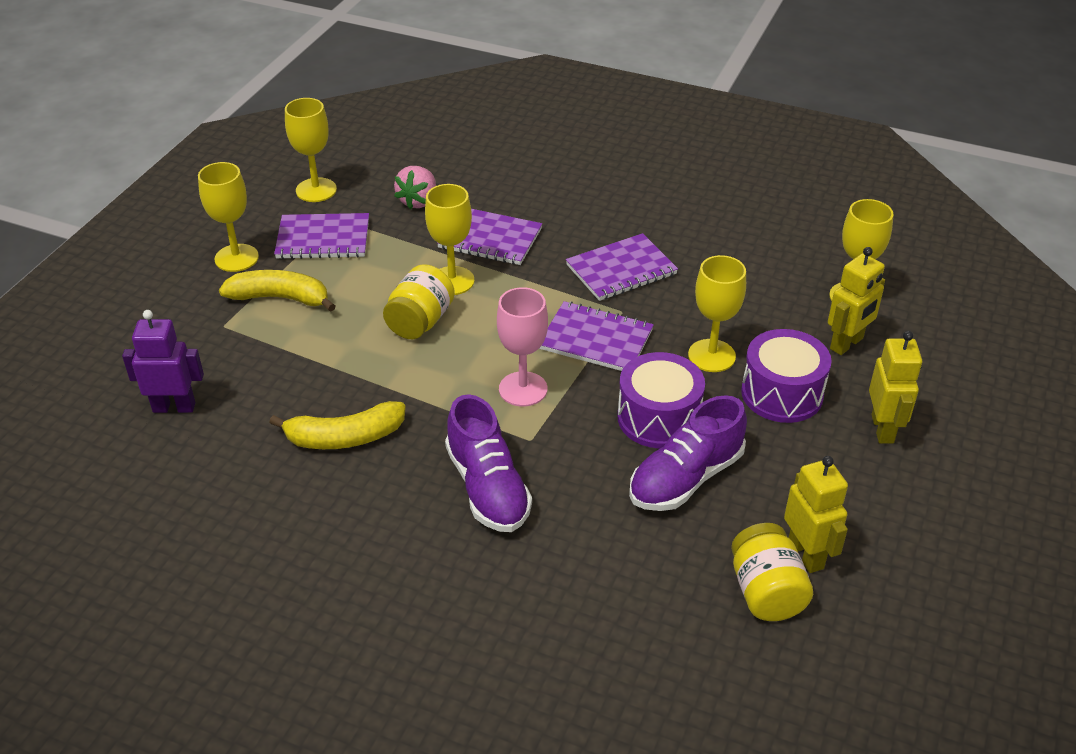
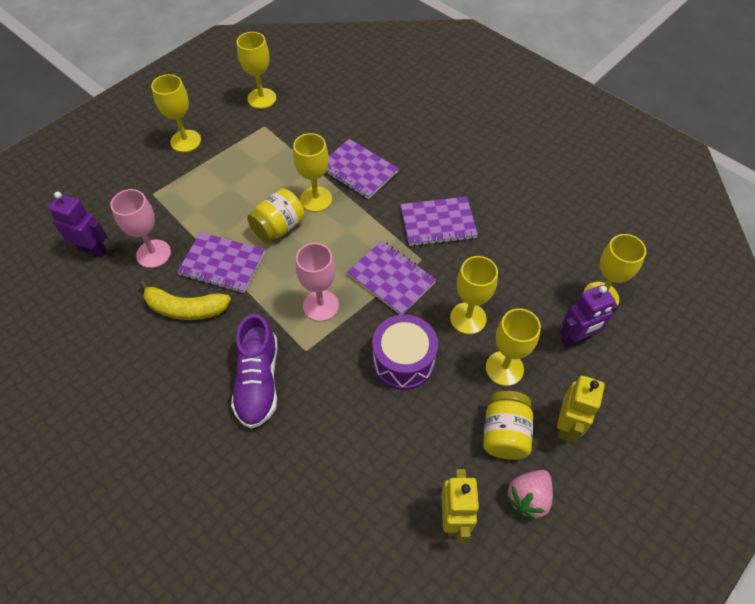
camera: 20 degrees right, 15 degrees up
(264, 390) = (153, 254): none -> pink goblet
(280, 298) = (198, 181): yellow banana -> none
(323, 239) = (247, 140): purple notebook -> purple notebook (222, 264)
(418, 201) = (324, 125): pink strawberry -> pink strawberry (528, 498)
(685, 478) = (398, 420): purple shoe -> none
(766, 592) = (408, 540): yellow jar -> yellow jar (504, 433)
(782, 393) = (504, 368): purple drum -> yellow goblet
(847, 344) = (576, 339): yellow robot -> purple robot

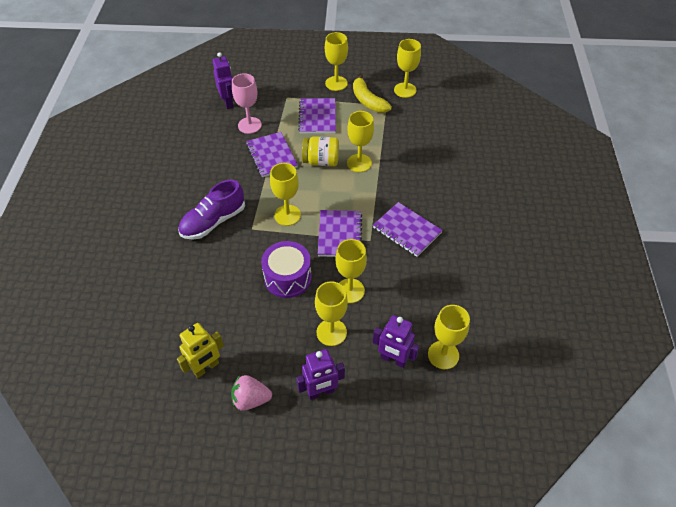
camera: 50 degrees right, 5 degrees down
(185, 308) = (229, 161): yellow banana -> yellow banana (368, 101)
(320, 305) = (287, 215): pink goblet -> yellow goblet
(358, 170) = (403, 167): purple notebook -> purple notebook (317, 117)
(504, 433) = (284, 360): yellow jar -> none
(567, 425) = (321, 392): yellow robot -> purple robot

